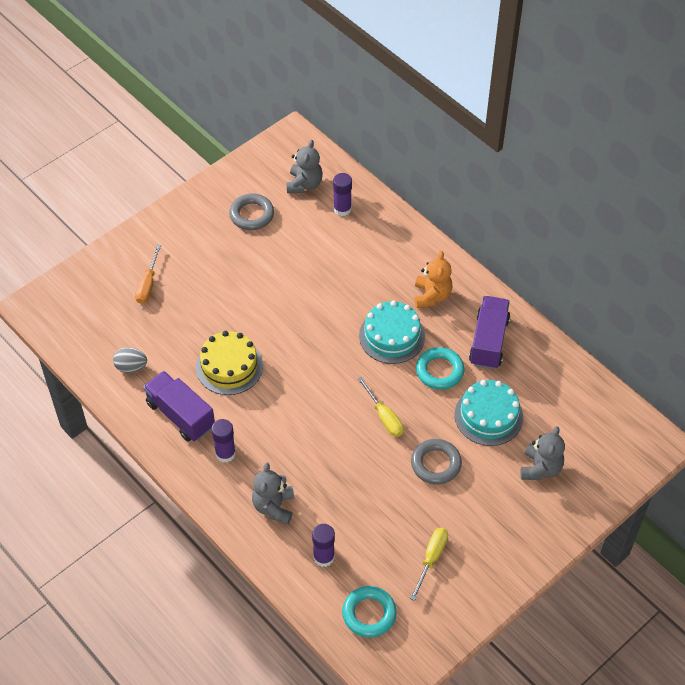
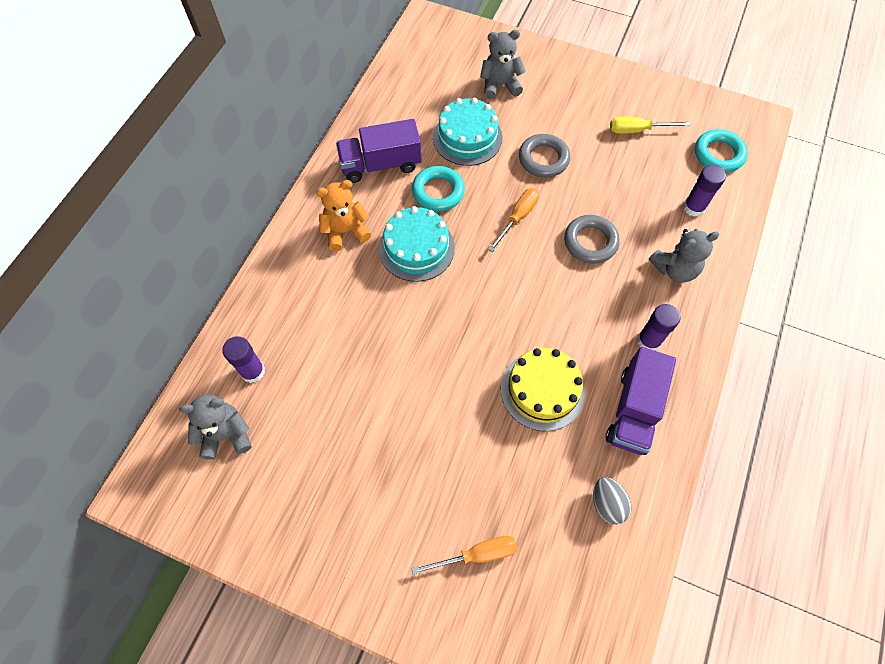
camera: 115 degrees left, 10 degrees up
(252, 215) = (303, 477): grey ring -> grey ring (590, 242)
(384, 417) = (518, 217): yellow screwdriver -> orange screwdriver

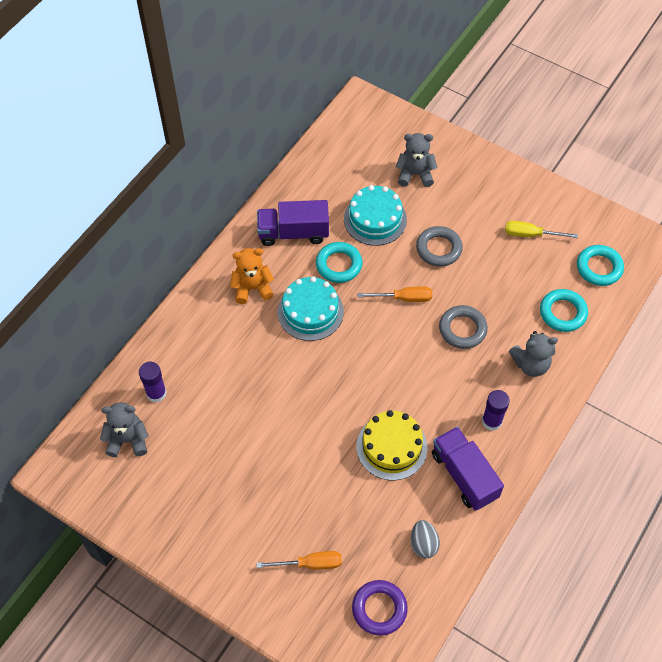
camera: 10 degrees right, 5 degrees down
(518, 217) = (404, 298): orange screwdriver -> orange screwdriver turned 45 degrees clockwise
(573, 598) = (379, 609): none -> purple ring
(634, 410) = (464, 475): purple truck -> purple truck turned 120 degrees clockwise
(693, 207) = (562, 313): purple glue stick -> turquoise ring

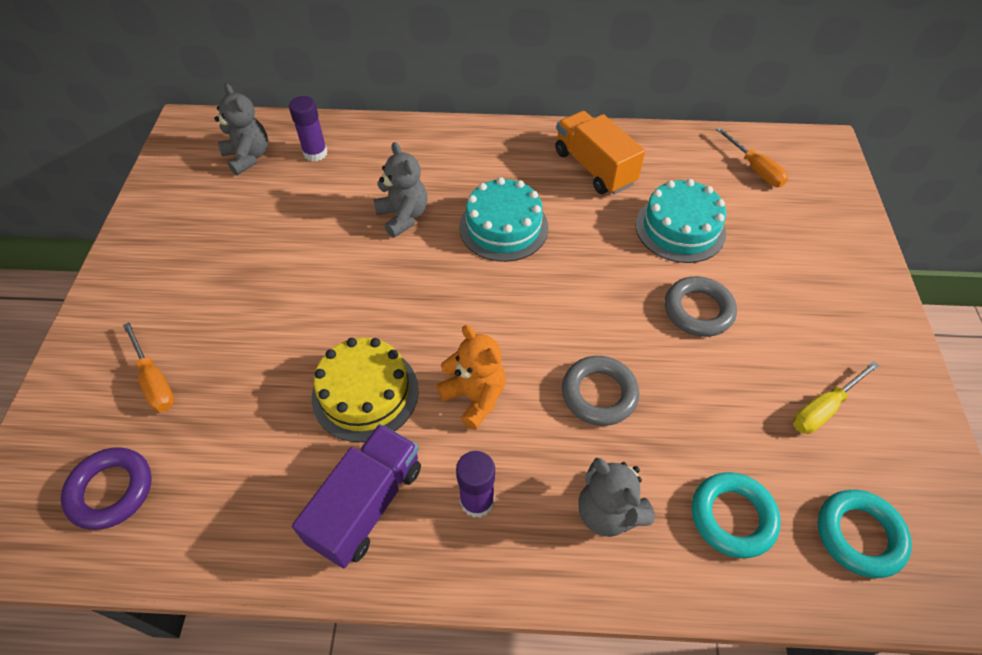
camera: 60 degrees right, 5 degrees down
(252, 288) = (495, 167): orange teddy bear -> orange teddy bear (475, 397)
(293, 233) = (594, 168): purple truck -> orange truck
(339, 265) = (587, 224): turquoise ring -> none
(404, 298) = (594, 307): orange screwdriver -> orange screwdriver (755, 169)
(415, 174) = (781, 237): grey teddy bear -> grey teddy bear (403, 216)
(423, 544) = (232, 501): grey egg -> none
(530, 234) = (823, 408): yellow screwdriver -> yellow screwdriver turned 105 degrees counterclockwise

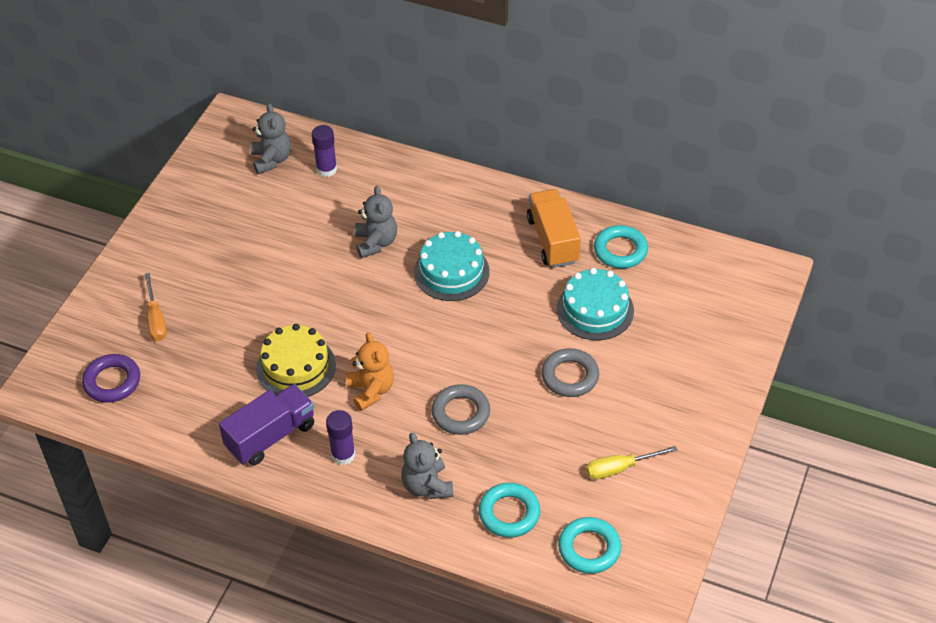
camera: 20 degrees right, 5 degrees down
(668, 161) = (620, 250): none -> turquoise ring
(755, 169) = (692, 276): orange screwdriver -> none

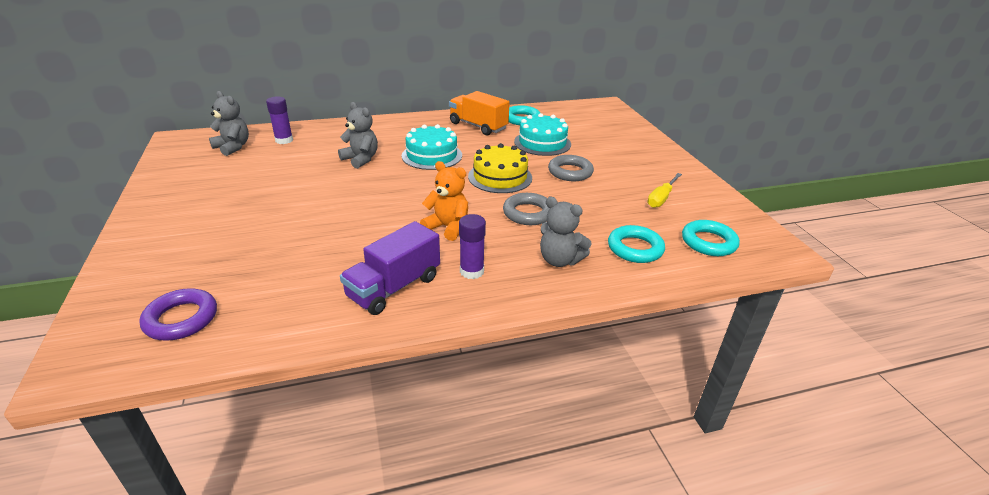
camera: 40 degrees left, 15 degrees down
(156, 319) = (198, 258): orange screwdriver -> none
(270, 436) = (394, 287): purple truck -> purple truck turned 150 degrees counterclockwise
(296, 367) = (369, 238): yellow cake -> yellow cake (500, 177)

